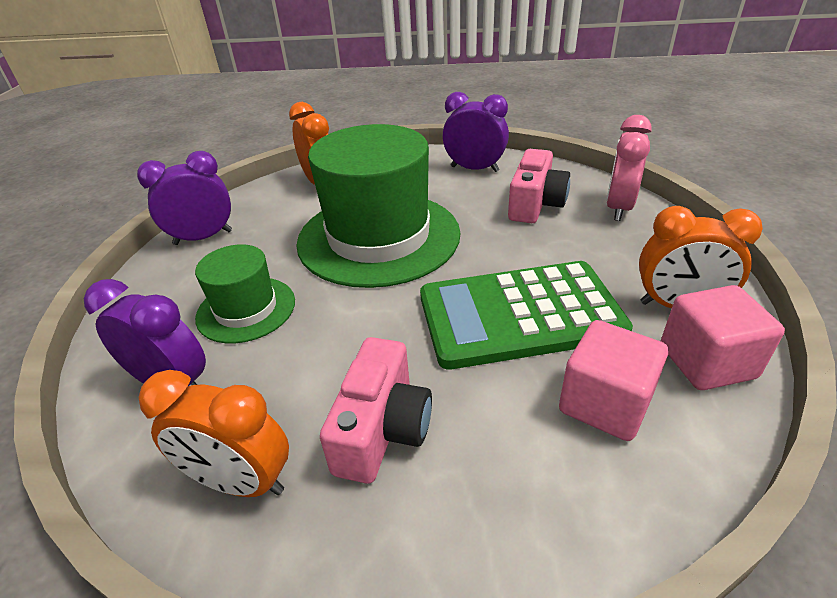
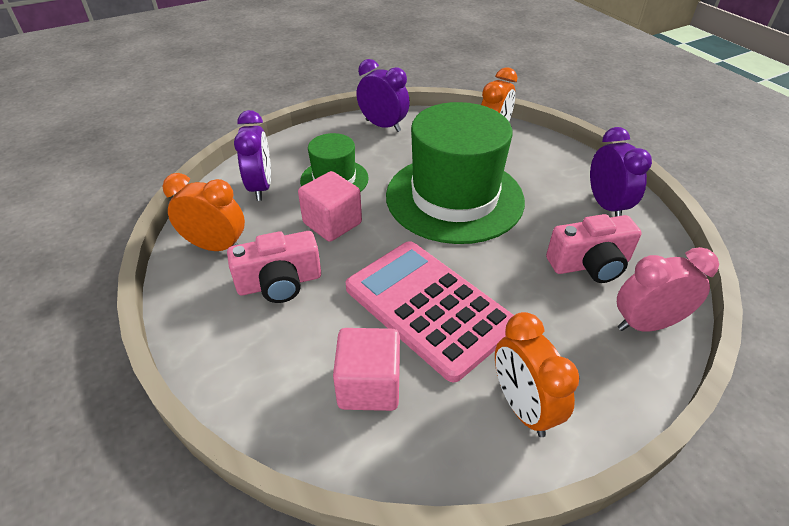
camera: 55 degrees right, 5 degrees up
(241, 482) = (216, 246): orange clock -> orange clock turned 120 degrees clockwise
(519, 315) = (428, 307): green calculator -> pink calculator
(706, 362) = (461, 442): pink cube -> pink cube (332, 223)

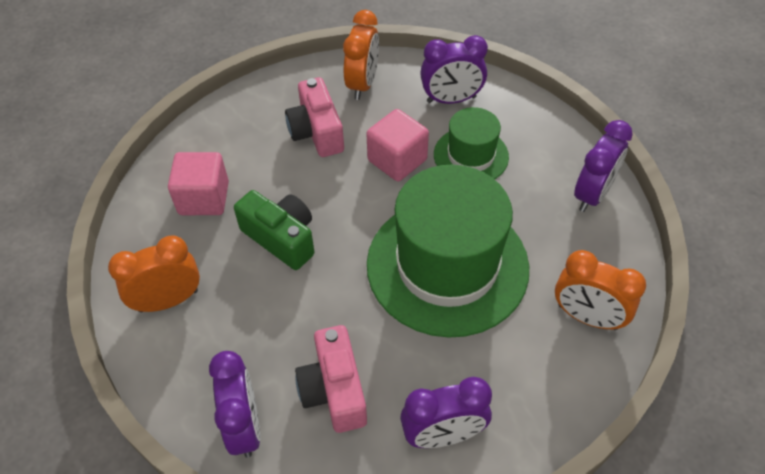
camera: 90 degrees right, 10 degrees up
(428, 307) = (281, 238): pink calculator -> green camera
(646, 324) = (244, 426): pink clock -> purple clock

